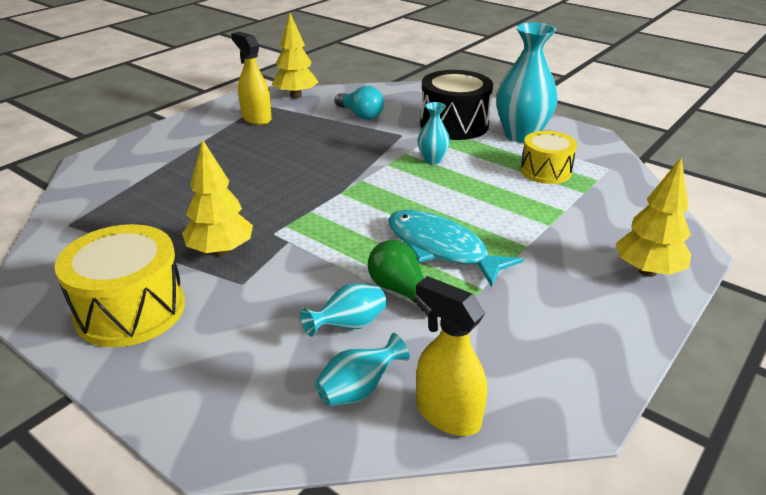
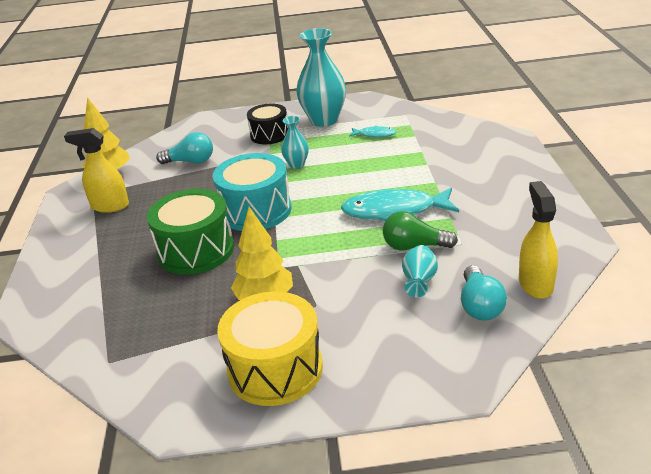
camera: 40 degrees left, 0 degrees up
(247, 183) = (196, 250): none -> green drum
(337, 179) = (256, 210): none -> turquoise drum
(358, 390) = (480, 305): turquoise vase -> turquoise light bulb
(447, 414) = (535, 284): yellow spray bottle -> yellow spray bottle turned 90 degrees clockwise
(454, 124) = (269, 135): black drum -> black drum, size x0.65
(545, 171) = (375, 134): yellow drum -> turquoise fish
(647, 271) = (509, 159): yellow tree -> none

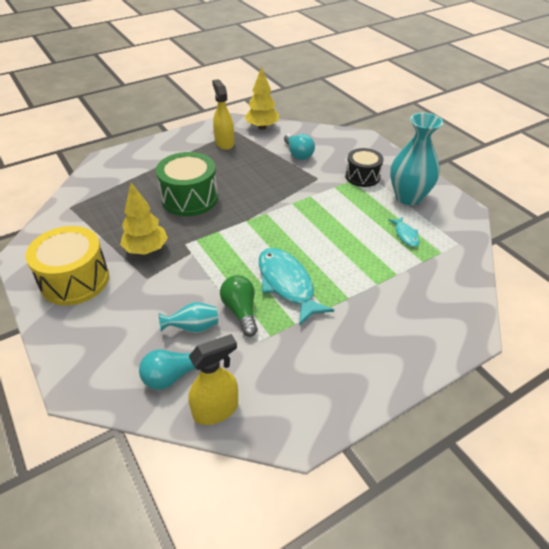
camera: 60 degrees right, 10 degrees up
(256, 210) = (250, 208): turquoise drum -> none
(296, 164) = (326, 206): turquoise vase -> none

